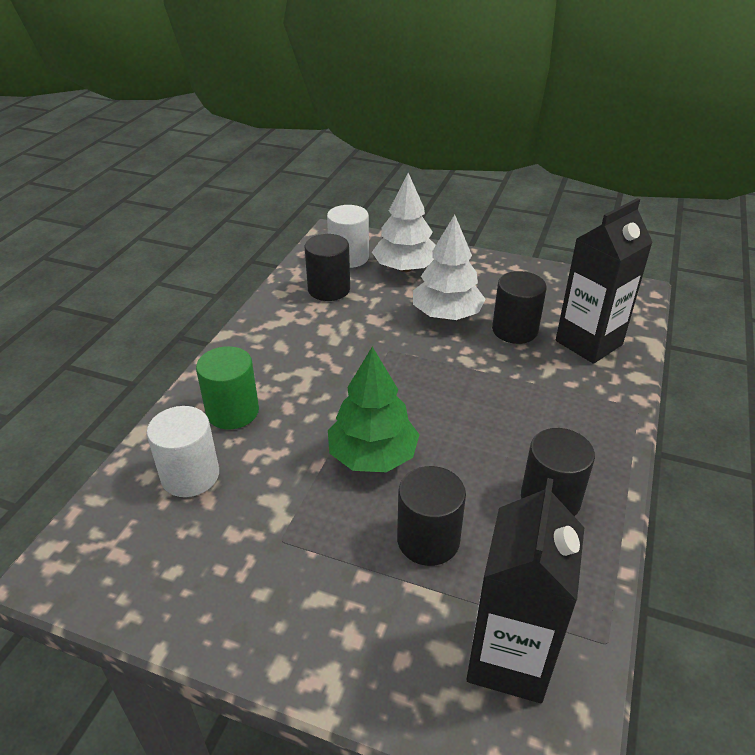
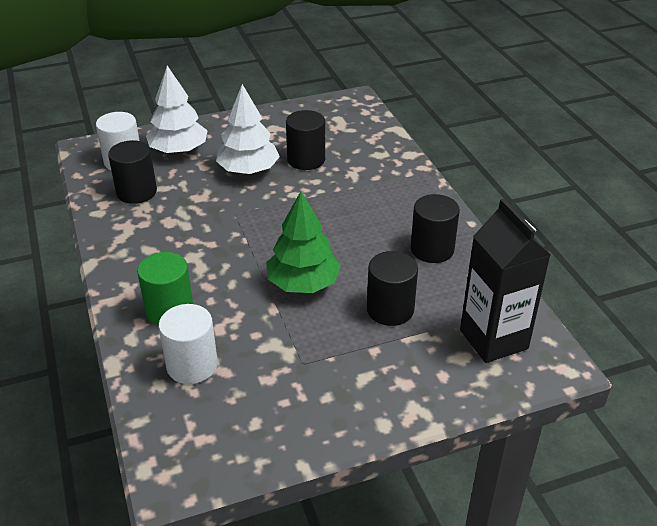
camera: 40 degrees left, 0 degrees up
(588, 343) = (360, 147): black carton -> none

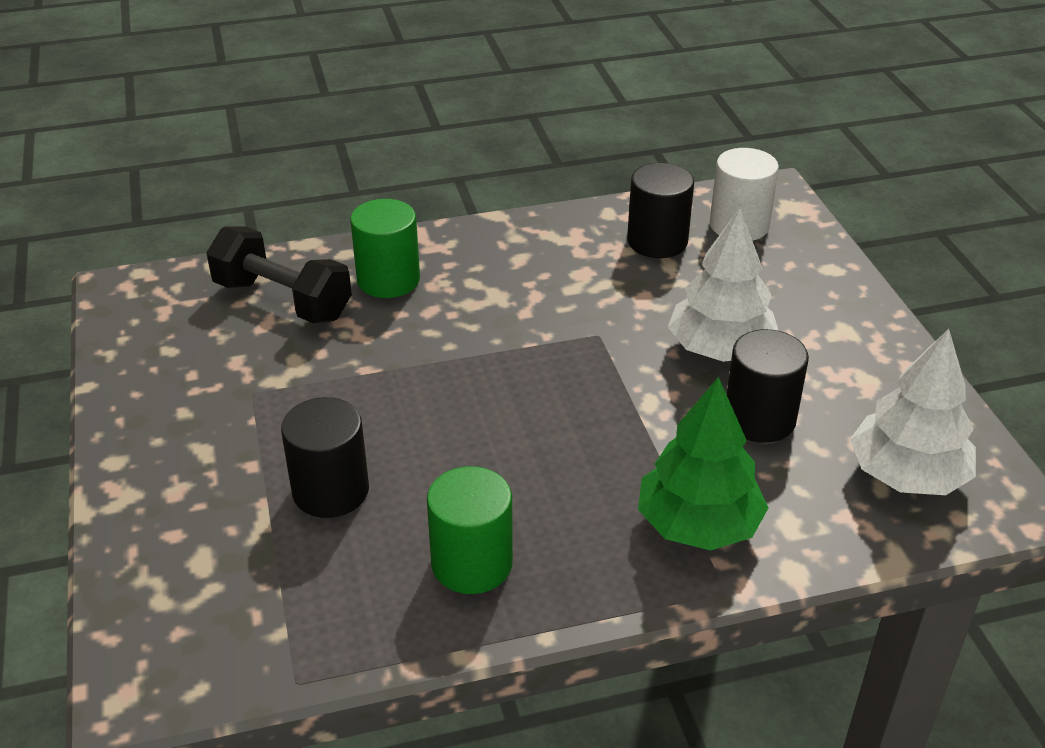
camera: 95 degrees right, 0 degrees up
(178, 150) = (775, 276): white tree -> white tree (906, 475)
(192, 365) = (283, 300): white cylinder -> black dumbbell
(303, 283) = (414, 400): green tree -> green tree (698, 525)
(432, 249) = (472, 563): black cylinder -> green cylinder
(493, 339) = (224, 610): black carton -> none

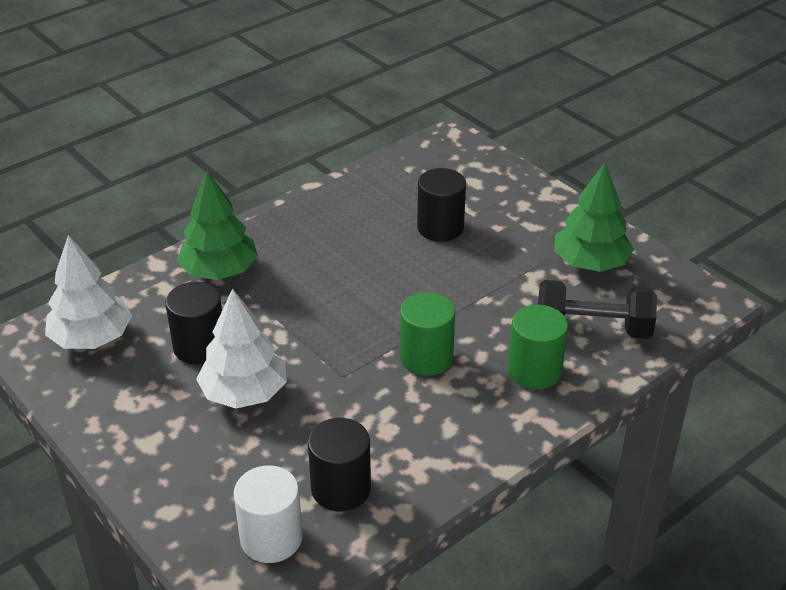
camera: 155 degrees right, 0 degrees up
(194, 373) = (590, 263): none -> green tree
(472, 563) = (336, 218): green cylinder -> green cylinder (426, 357)

